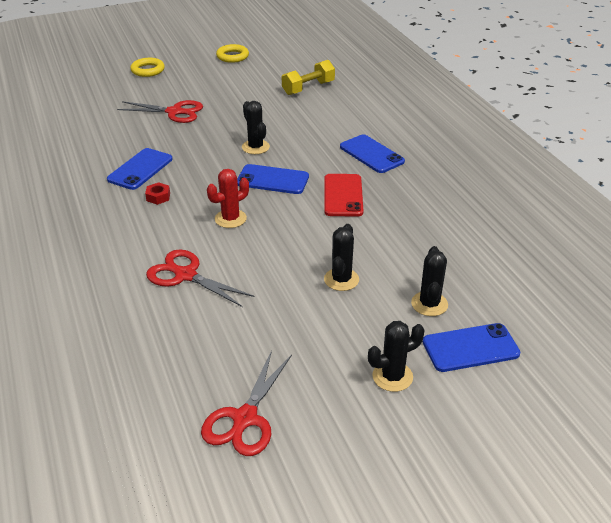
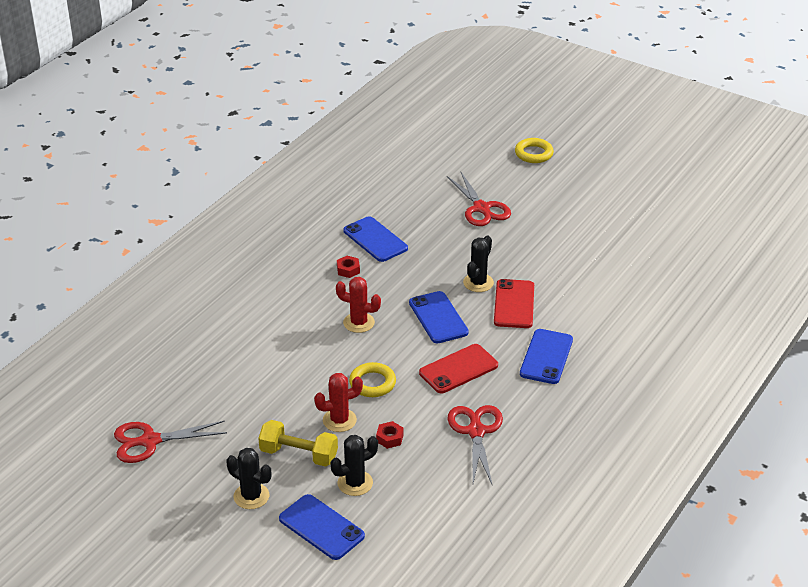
camera: 55 degrees right, 0 degrees up
(140, 169) = (375, 240): blue phone -> blue phone turned 60 degrees clockwise
(185, 275) = (267, 336): red scissors -> red scissors (476, 431)
(232, 56) = (624, 186): yellow ring -> yellow ring (372, 383)
(298, 143) = (514, 304): none -> red phone
(308, 88) = (622, 262): yellow dumbbell -> yellow dumbbell (299, 455)
(341, 279) = (339, 420): black cactus -> red cactus
(390, 262) = (390, 438): none -> red nut

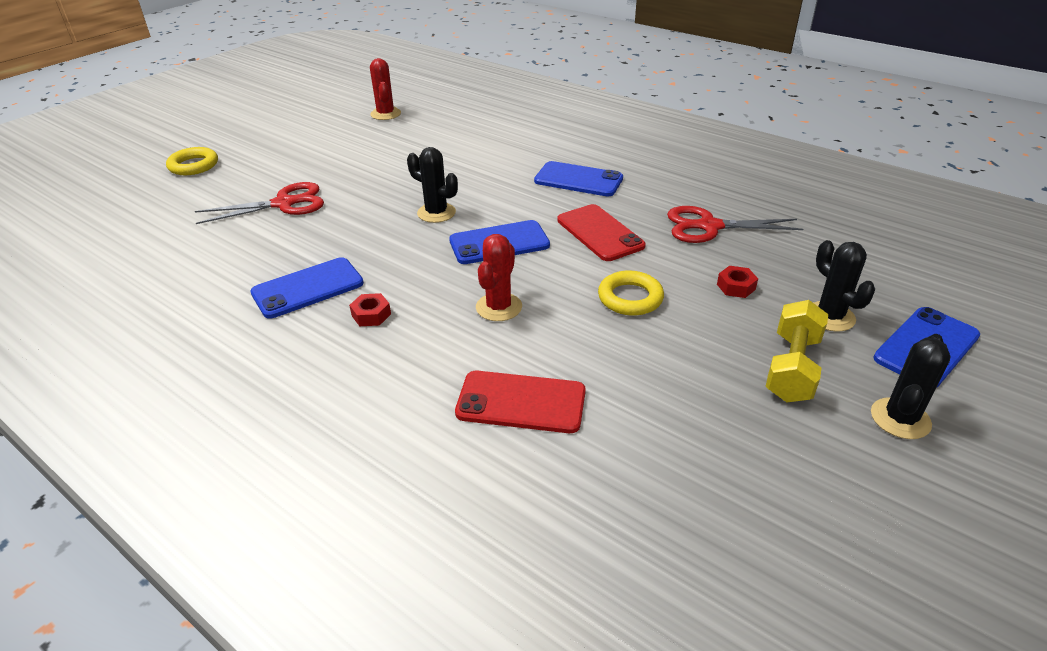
camera: 85 degrees left, 0 degrees up
(149, 441) = (818, 569): red scissors -> none
(339, 420) = (710, 328): red cactus -> red cactus (385, 114)
(514, 304) = (483, 193): red phone -> red phone (521, 402)

